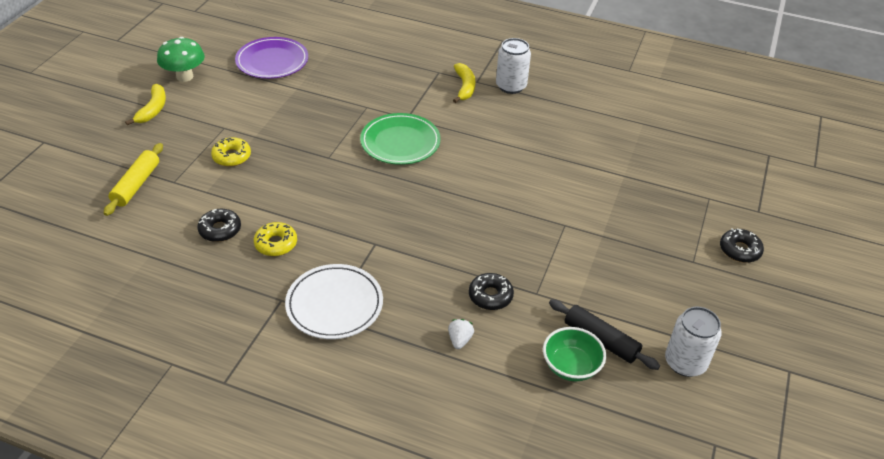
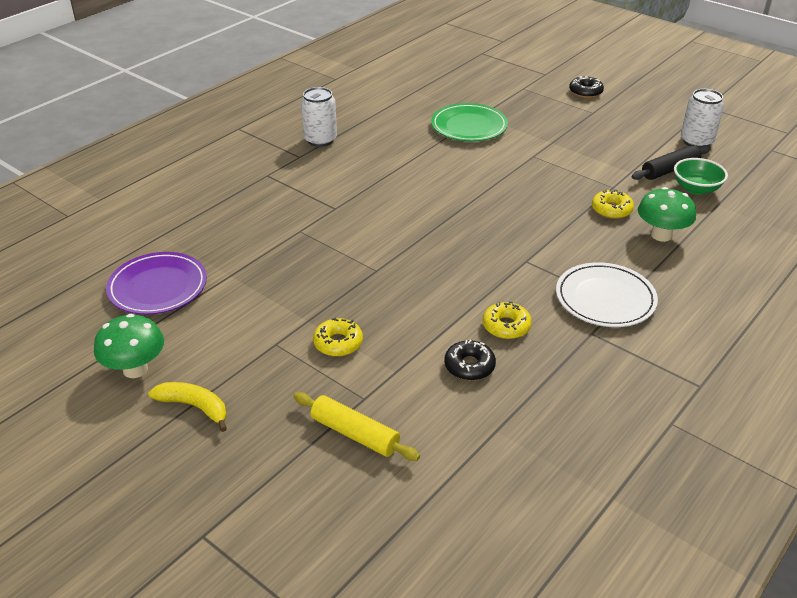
camera: 70 degrees left, 5 degrees down
(400, 142) = (375, 219): green plate -> green plate (469, 126)
(460, 340) = (661, 235): white strawberry -> green mushroom
(464, 87) = (304, 165): yellow banana -> none
(490, 296) = (611, 210): black donut -> yellow donut

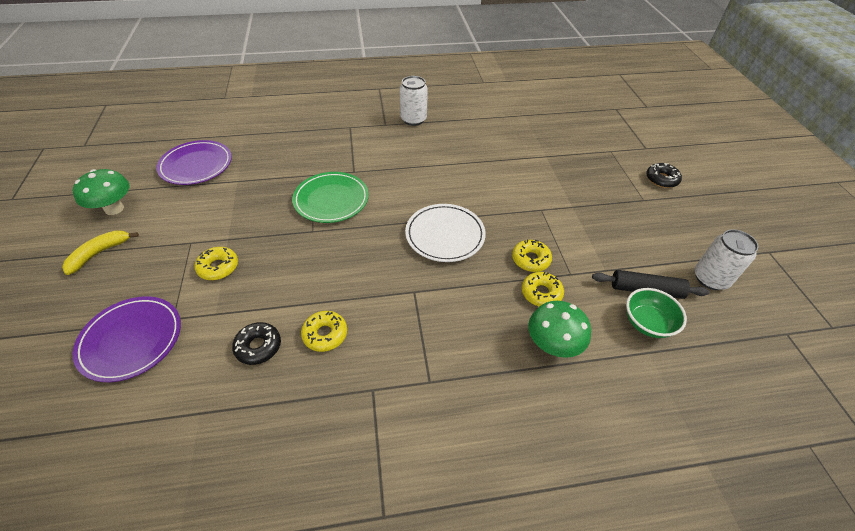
camera: 40 degrees right, 10 degrees up
(194, 407) = (99, 253): yellow banana -> yellow banana turned 120 degrees counterclockwise
(355, 434) = (131, 340): yellow rolling pin -> purple plate
(469, 126) = (525, 160): green plate -> green plate (331, 200)
(574, 193) = (530, 259): none -> yellow donut
(605, 299) = (425, 368): white plate -> white plate (445, 235)

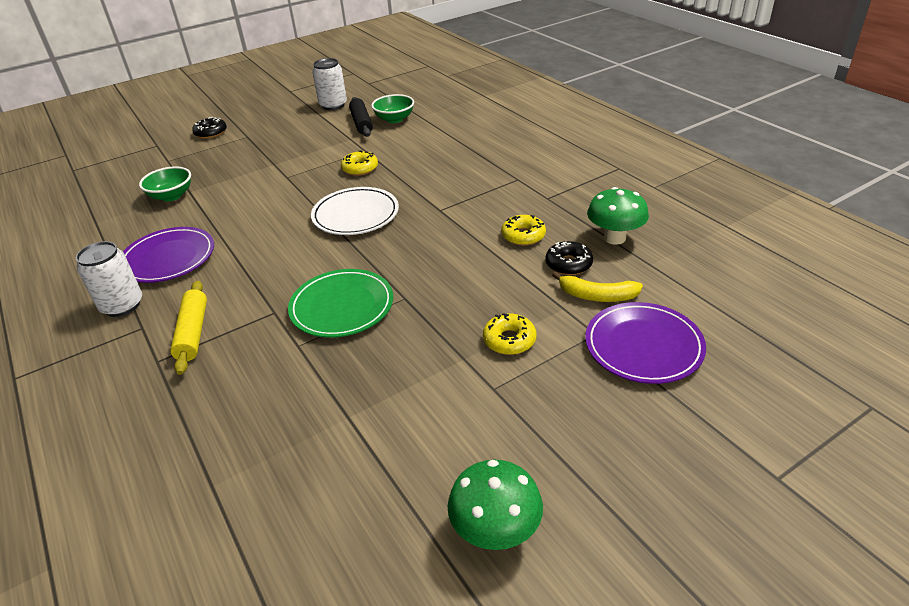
camera: 110 degrees left, 10 degrees down
(99, 253) = (581, 471): yellow banana -> yellow banana (597, 296)
(196, 165) = (332, 496): purple plate -> purple plate (168, 258)
(363, 140) = (193, 333): none -> yellow rolling pin
(541, 293) = (396, 157): yellow donut -> none
(543, 147) = (171, 196): none -> green bowl
(552, 345) = (443, 145): green mushroom -> green mushroom (614, 238)

